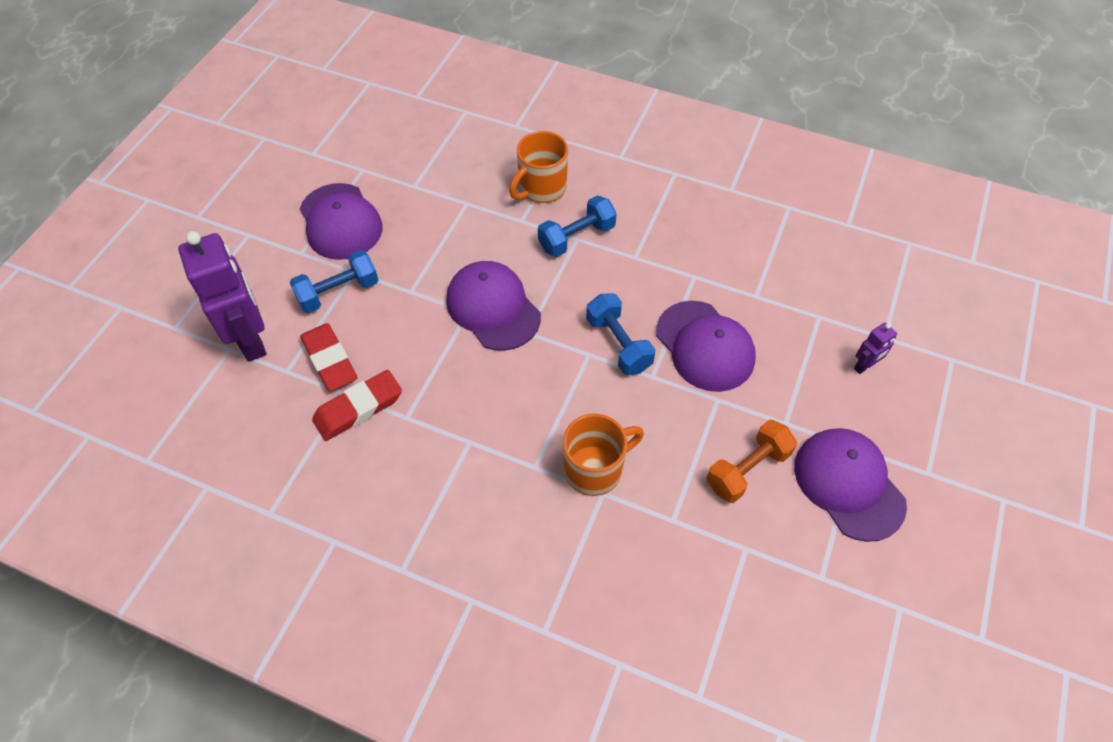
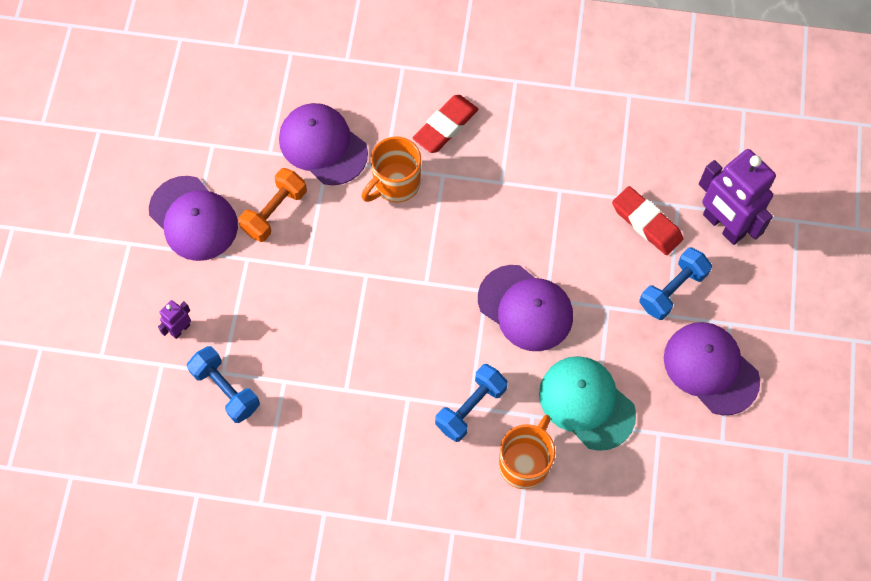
camera: 165 degrees right, 10 degrees up
(358, 408) = (602, 187): red eraser -> red eraser (445, 126)
(467, 219) = (586, 403): none -> turquoise cap
(618, 344) = (402, 298): blue dumbbell -> blue dumbbell (226, 389)
(705, 346) = (324, 315): purple cap -> purple cap (323, 145)

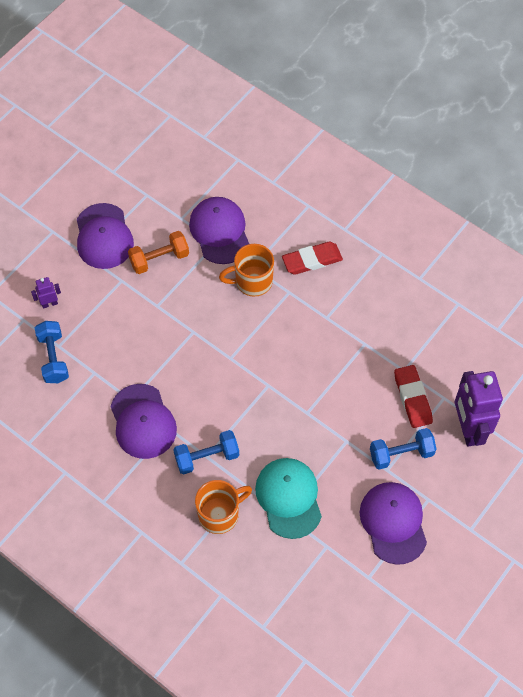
camera: 30 degrees right, 5 degrees down
(525, 308) = (288, 411): purple cap -> purple cap (143, 421)

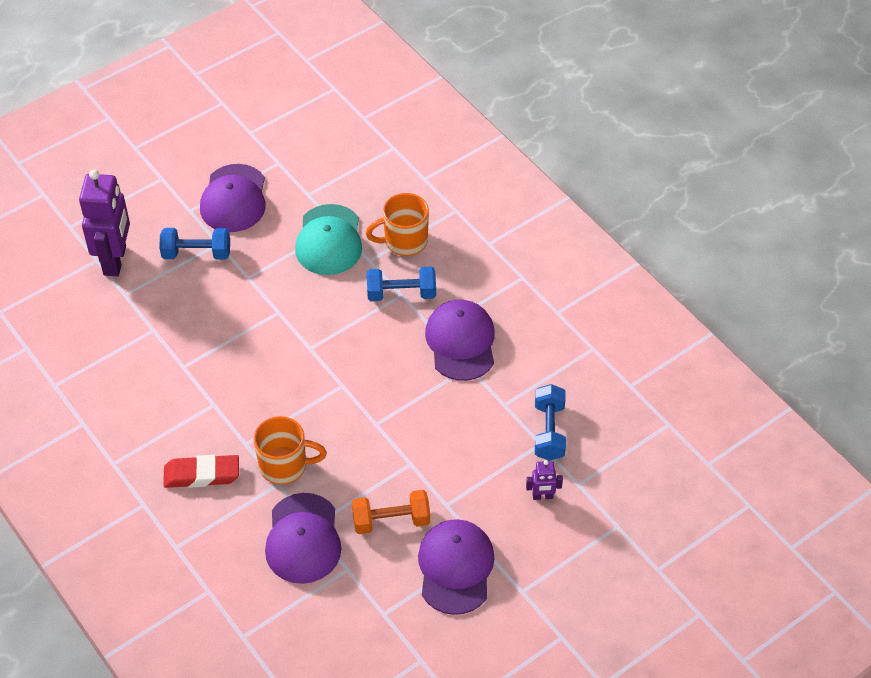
camera: 165 degrees left, 10 degrees down
(412, 398) = (158, 301): red eraser -> none

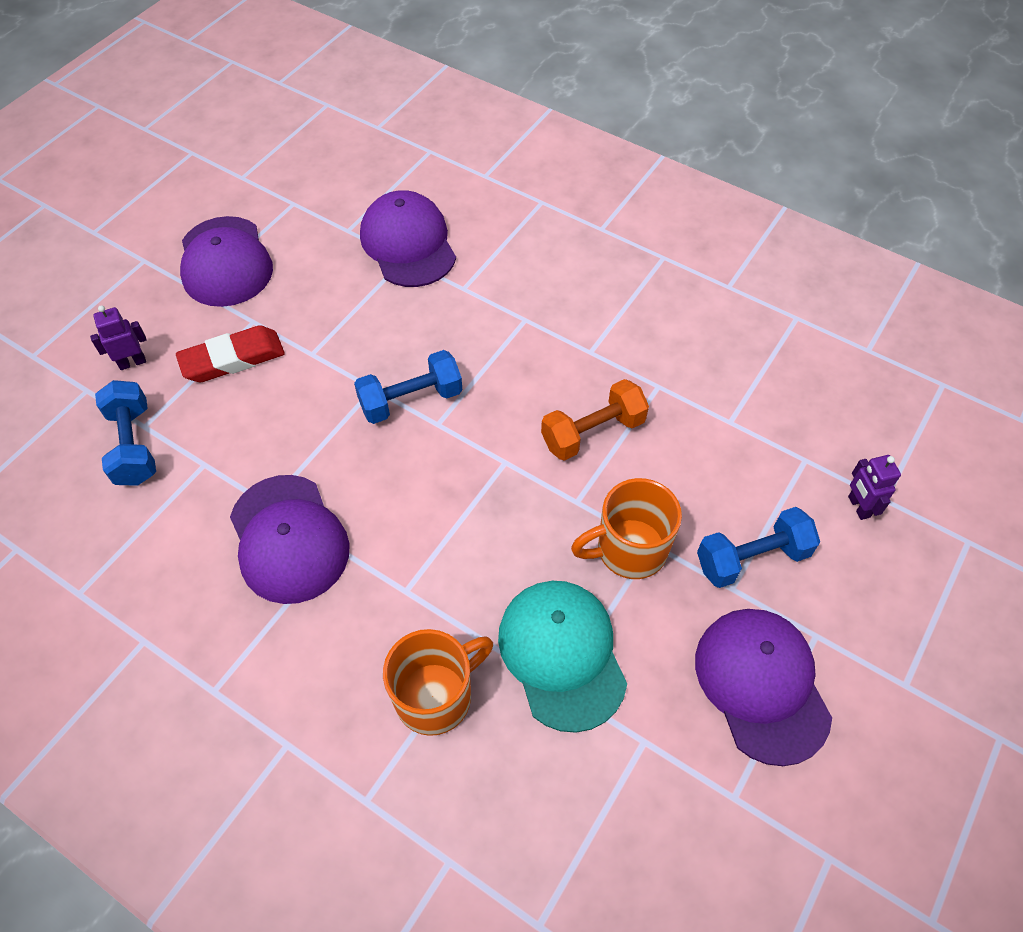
camera: 160 degrees right, 5 degrees up
(115, 260) = (858, 507): purple robot -> purple robot, size x0.44
(202, 475) = (556, 273): red eraser -> red eraser (232, 359)
(285, 466) = (465, 308): orange mug -> orange mug (629, 550)
(391, 521) = (314, 287): orange dumbbell -> orange dumbbell (593, 432)
(401, 293) = (406, 592): blue dumbbell -> blue dumbbell (411, 400)

